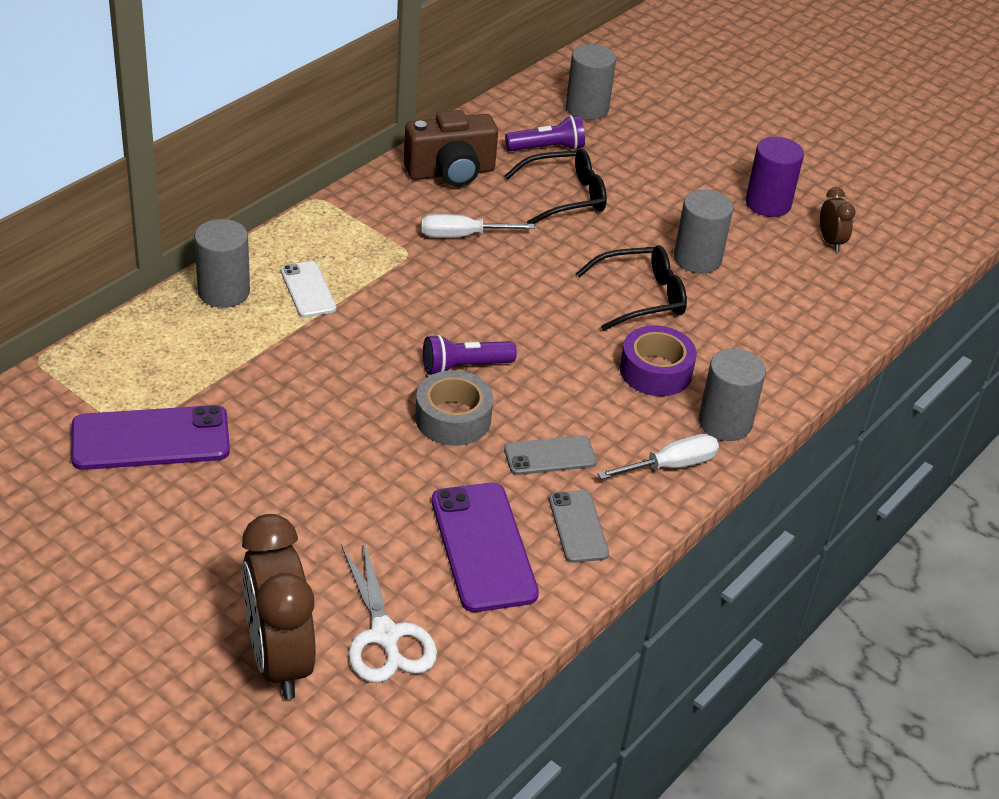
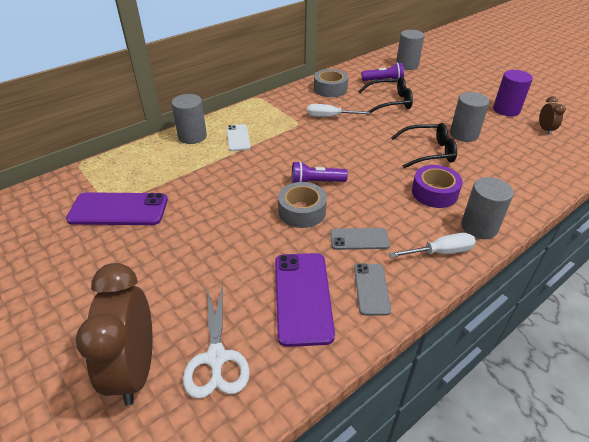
camera: 15 degrees right, 0 degrees up
(451, 172) = (330, 89): brown camera -> grey tape

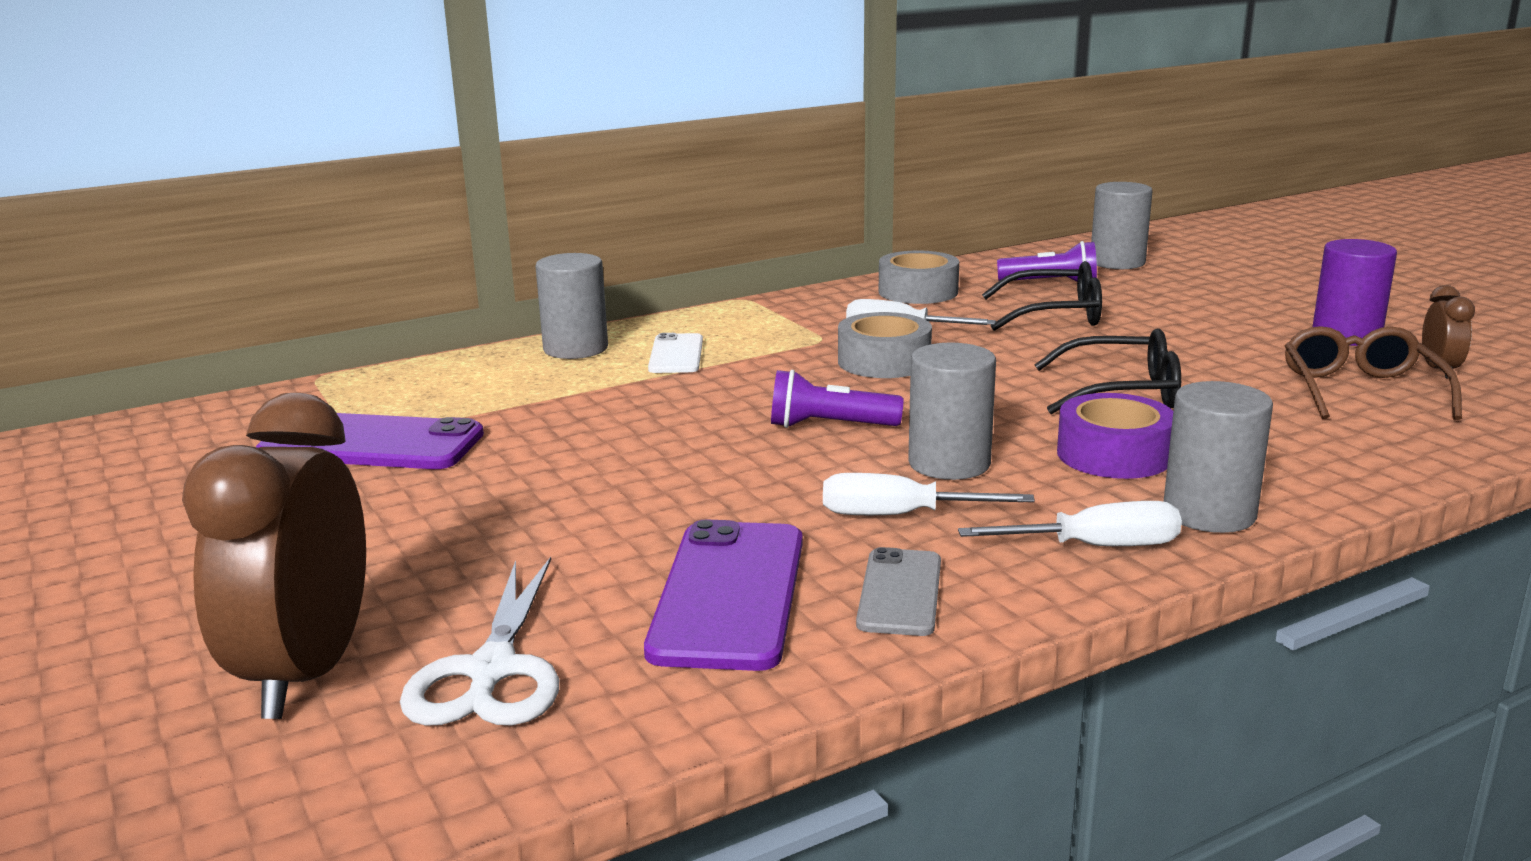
camera: 10 degrees right, 20 degrees down
(302, 211) = (779, 467): grey tape -> grey tape (884, 362)
(359, 239) = (900, 515): grey phone -> white screwdriver
(464, 134) = (1222, 369): grey cylinder -> grey cylinder (949, 463)
(519, 145) = (1361, 391): none -> brown glasses

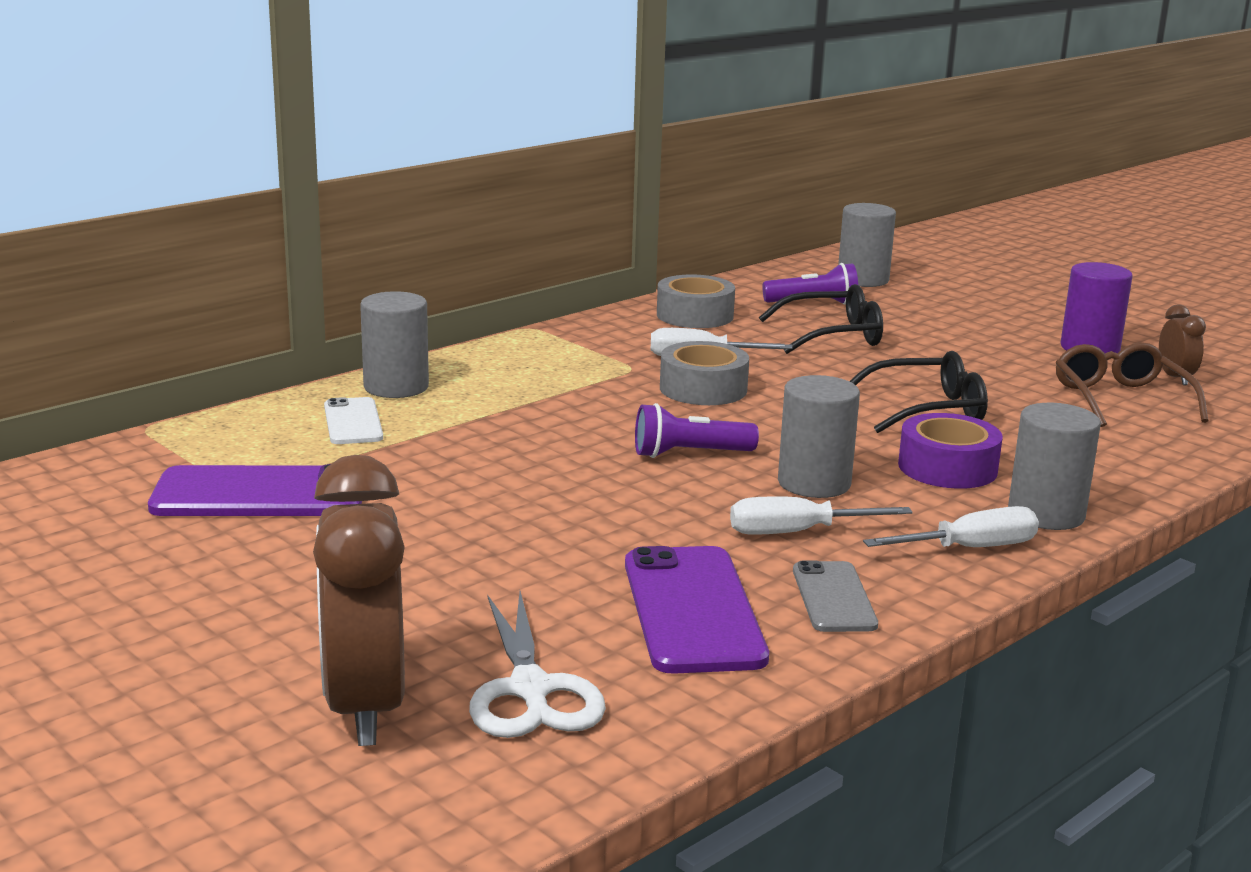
camera: 15 degrees left, 0 degrees up
(676, 354) = (501, 389): white phone -> white phone (353, 422)

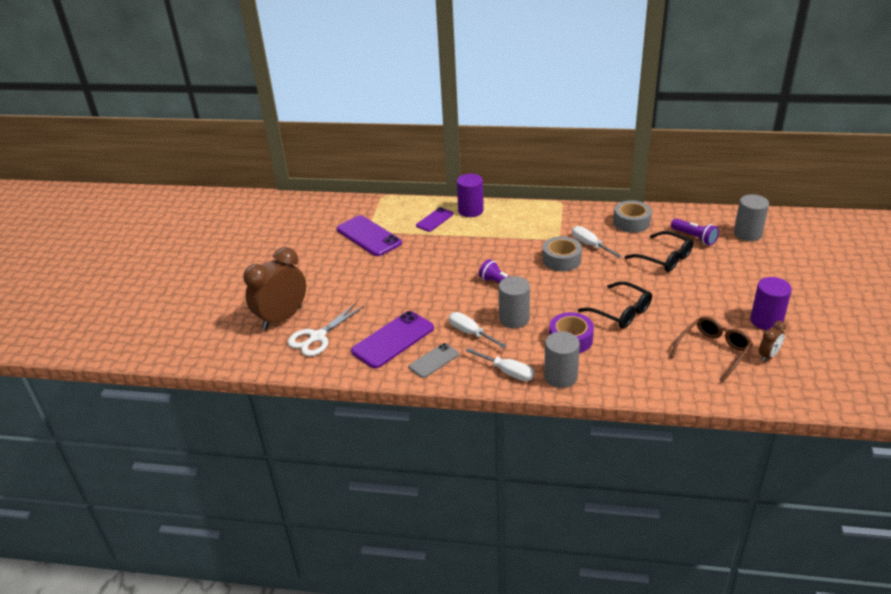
camera: 55 degrees right, 15 degrees up
(353, 422) = (434, 220): white phone -> purple phone
(396, 387) = (470, 210): grey cylinder -> purple cylinder

